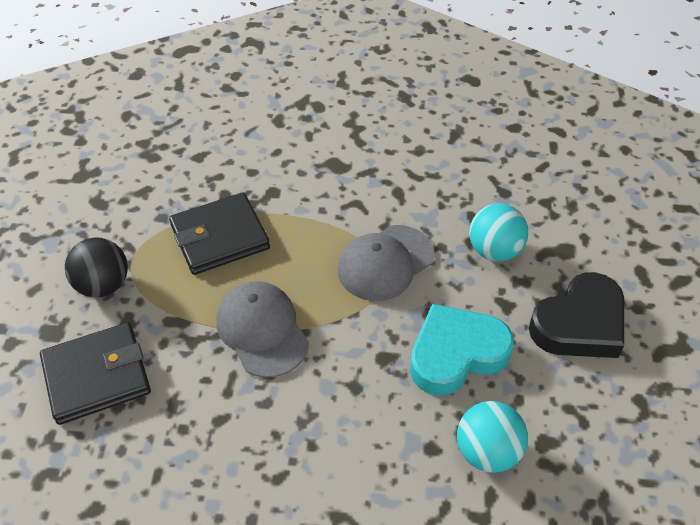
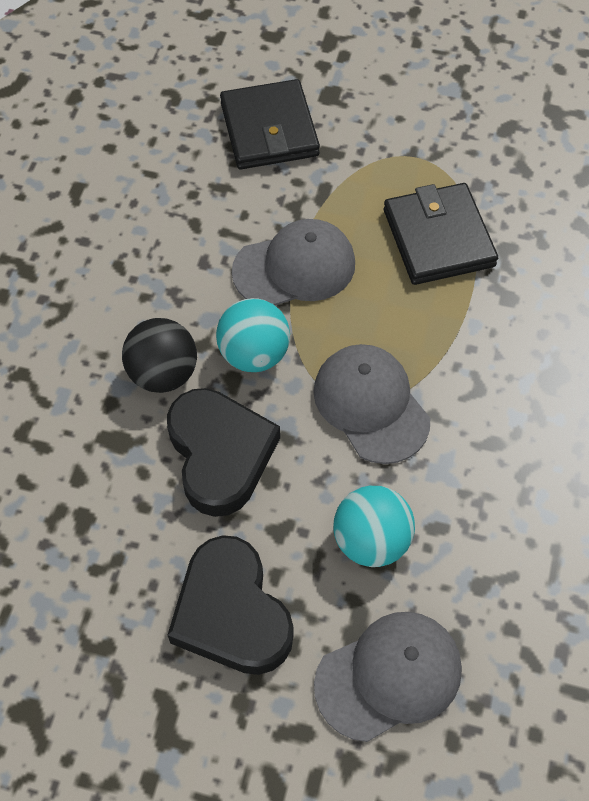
camera: 100 degrees right, 10 degrees up
(103, 285) = (383, 133): black ball -> black ball (163, 374)
(456, 354) = (220, 454): turquoise heart -> black heart
(487, 451) = (90, 456): turquoise ball -> turquoise ball (254, 354)
(584, 231) = (389, 676): none -> grey cap

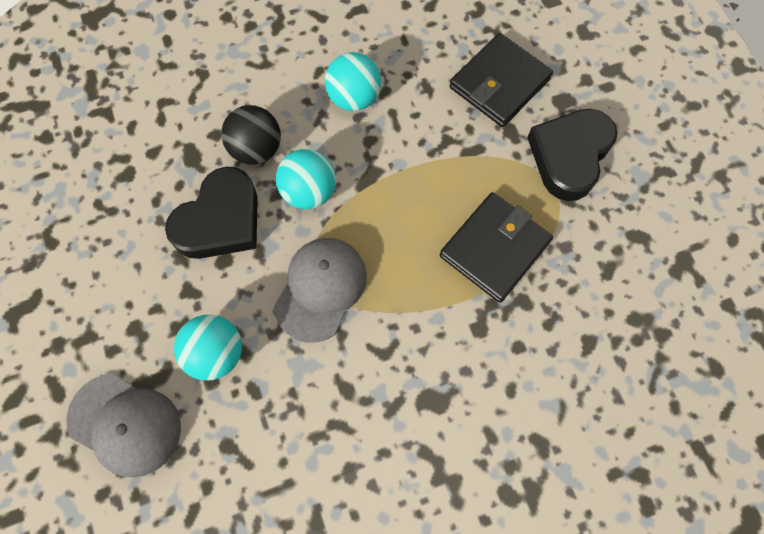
camera: 55 degrees right, 10 degrees up
(179, 253) = (354, 98): none -> turquoise ball
(231, 612) = (114, 299): black heart -> black heart (569, 156)
(295, 267) = (396, 172): grey cap -> none

